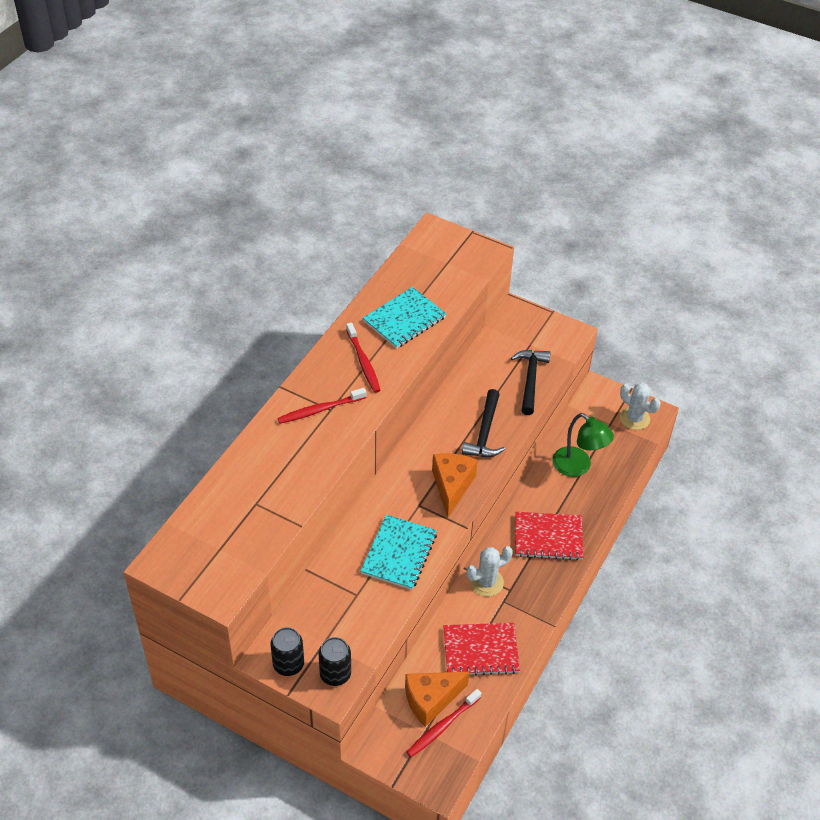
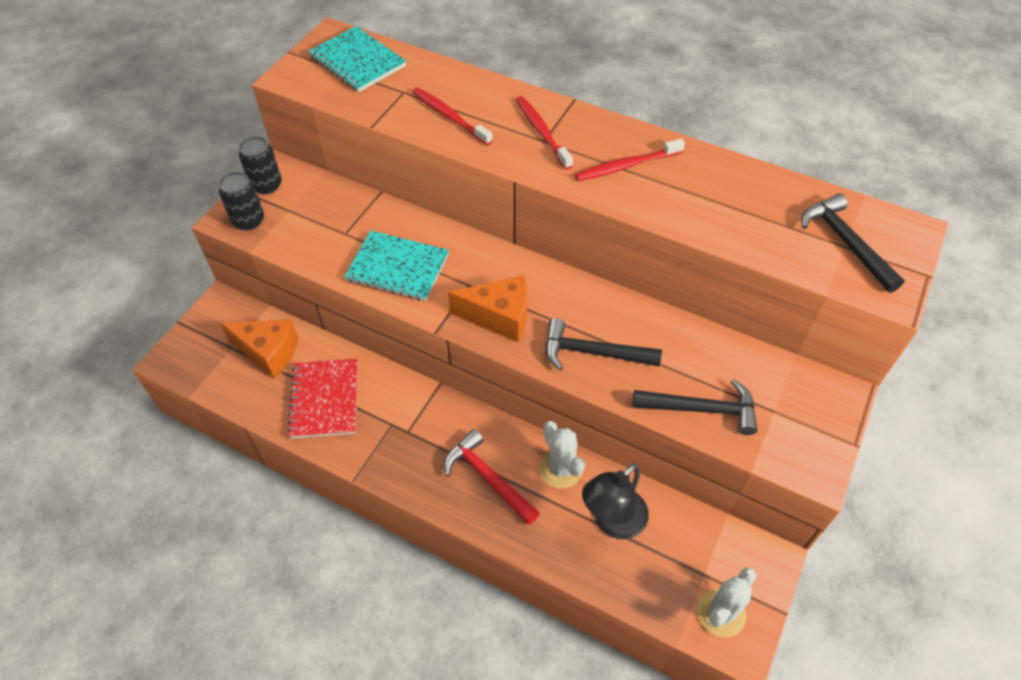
camera: 90 degrees right, 5 degrees up
(404, 319) = (713, 202): turquoise notebook -> turquoise notebook (357, 62)
(431, 700) = (268, 352): orange cheese -> orange cheese turned 135 degrees clockwise
(442, 727) = (234, 363): red toothbrush -> red toothbrush (449, 116)
(444, 262) = (845, 243): none -> black hammer
(486, 582) = (419, 406): white cactus -> white cactus (561, 469)
(548, 537) = (488, 478): red notebook -> red hammer
(578, 467) = (612, 522): green lamp -> black lamp

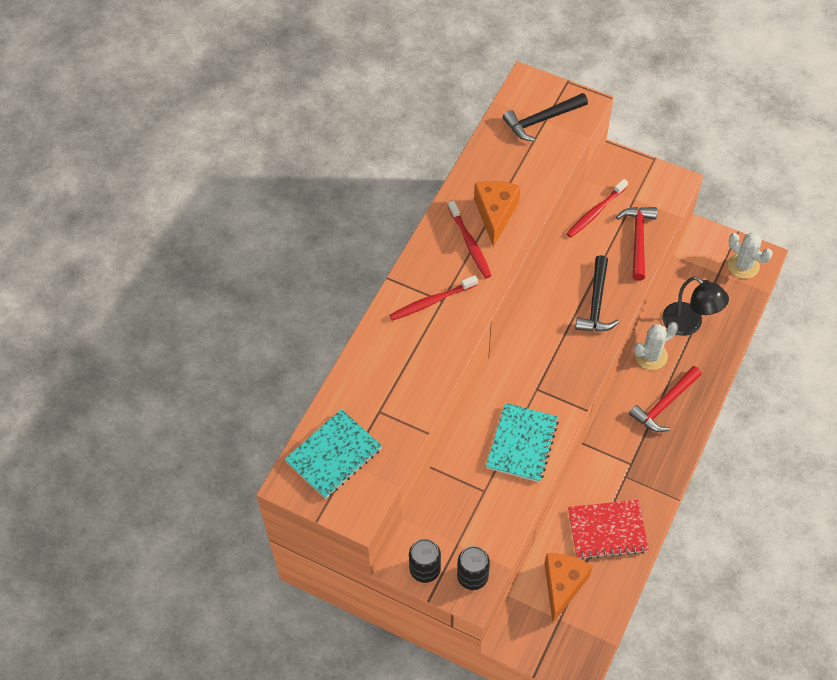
camera: 90 degrees left, 5 degrees up
(449, 116) = (413, 372): red toothbrush -> red toothbrush (595, 212)
(499, 317) = (568, 366): orange cheese -> orange cheese (495, 214)
(701, 409) = (637, 240): black hammer -> red hammer

